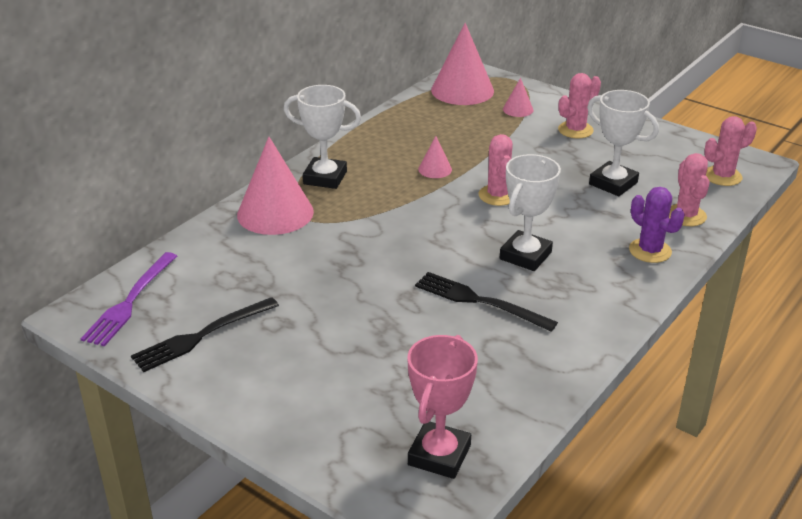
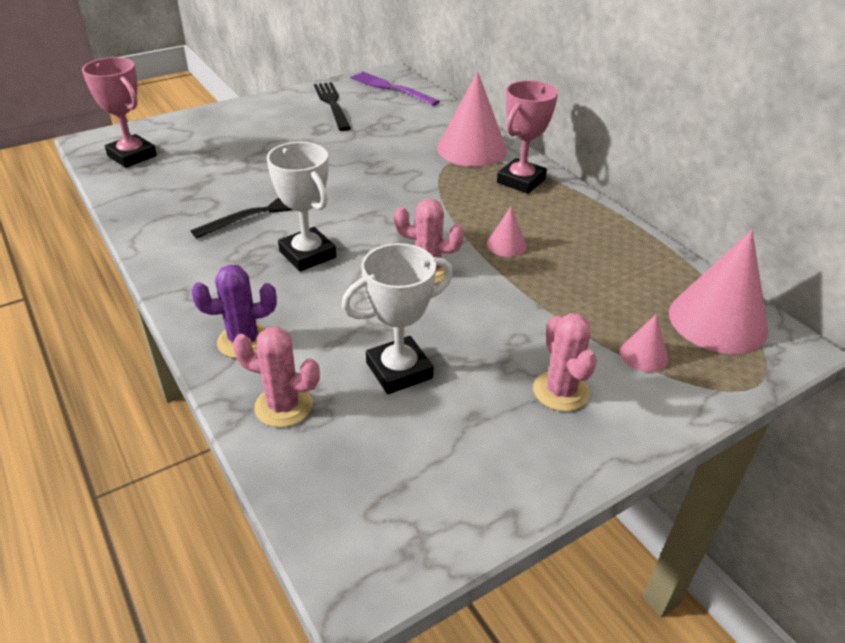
camera: 110 degrees right, 5 degrees up
(325, 178) = (521, 181): white trophy -> pink trophy
(722, 176) = (348, 502): pink cactus -> none

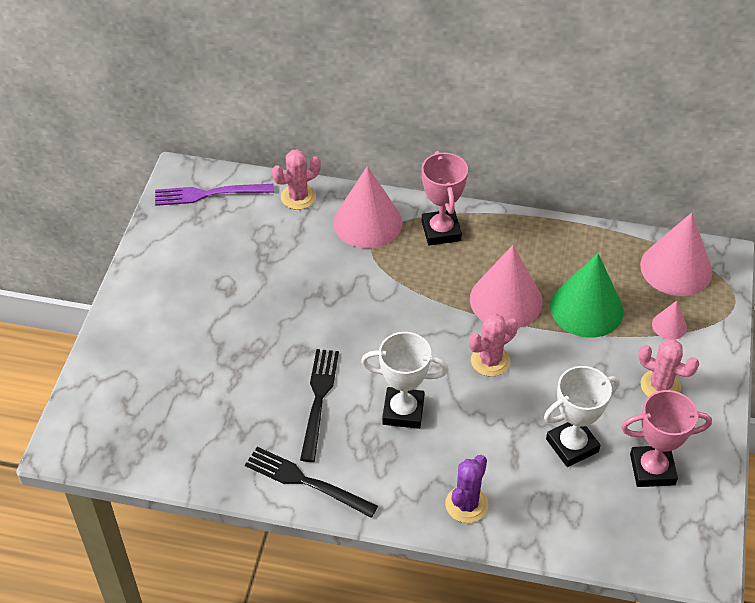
camera: 45 degrees left, 10 degrees up
(132, 156) = (126, 434): pink trophy -> pink trophy (652, 469)
(283, 406) = (549, 521): pink cactus -> pink cactus (298, 197)
(332, 104) = (190, 250): black fork -> black fork (304, 481)
(399, 370) = (572, 445): white trophy -> white trophy turned 45 degrees clockwise
(506, 245) = (506, 300): pink cone -> pink cone, size x2.12
(573, 292) = (586, 308): none -> green cone

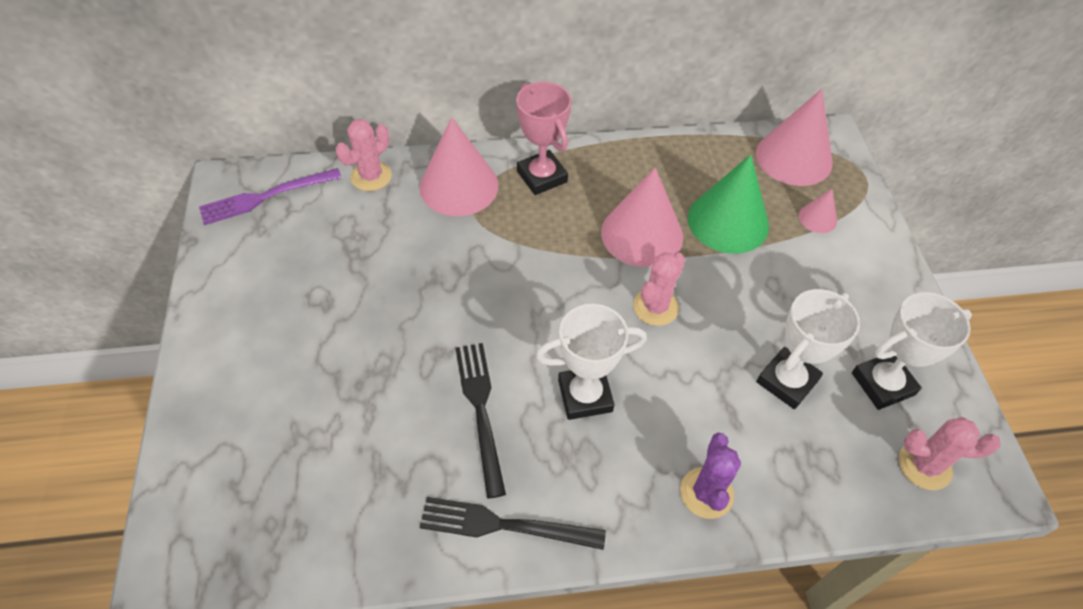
camera: 20 degrees left, 5 degrees up
(652, 469) = (882, 384): pink trophy -> white trophy
(660, 386) = (842, 286): pink cactus -> pink cactus (924, 465)

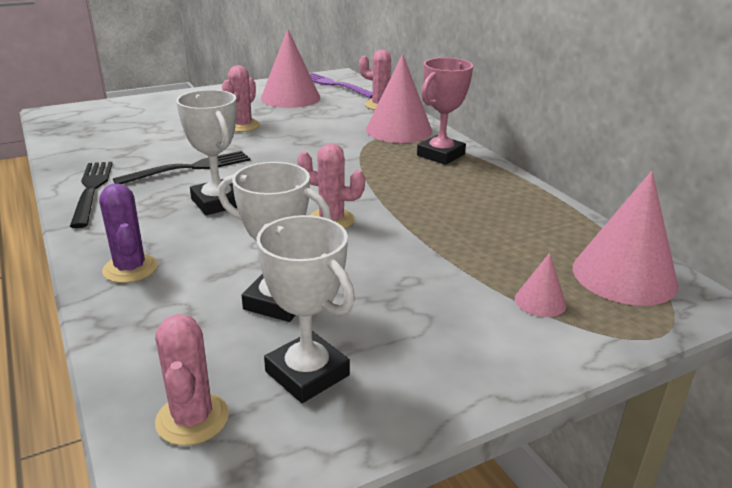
camera: 70 degrees right, 25 degrees down
(365, 331) = (242, 126): none -> pink cactus
(642, 234) = (415, 203): pink cone -> pink cone (290, 98)
(706, 493) = (130, 269): purple cactus -> purple cactus turned 75 degrees clockwise
(728, 221) = (475, 244): green cone -> none

